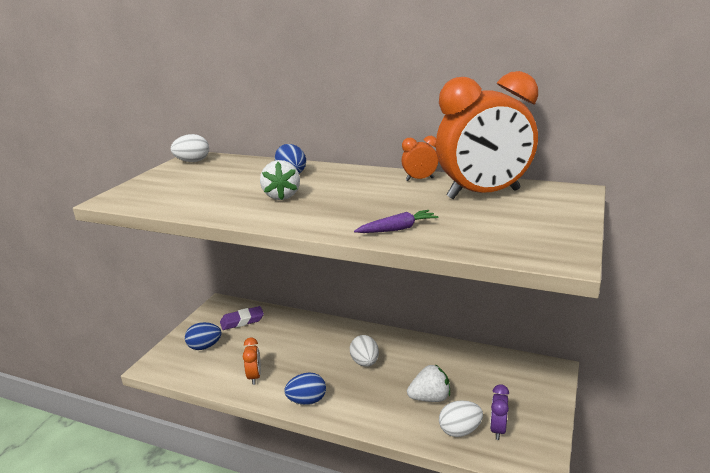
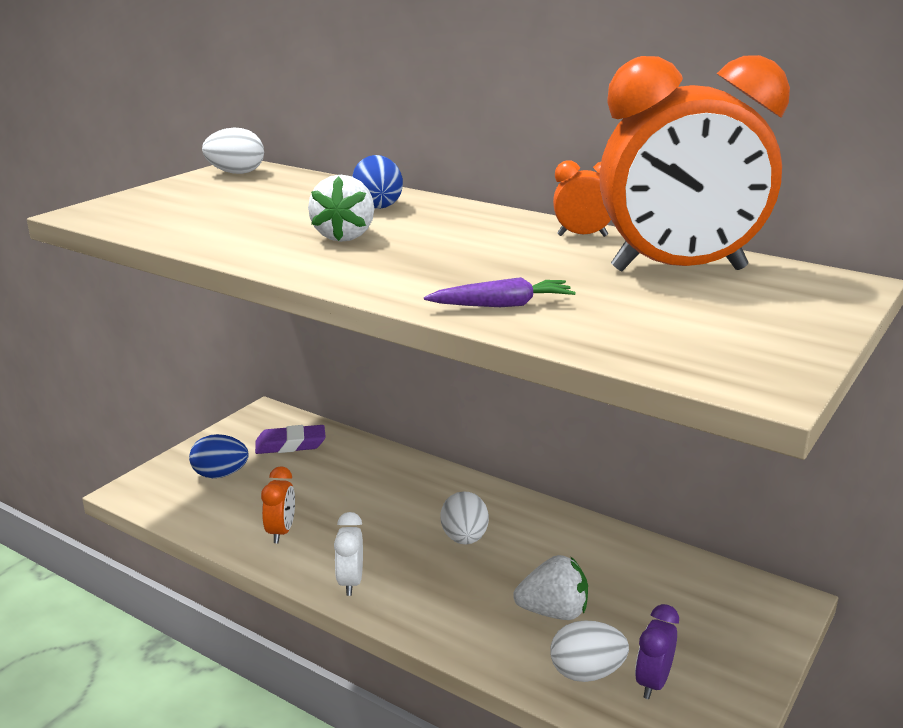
camera: 10 degrees right, 0 degrees up
(307, 401) = (350, 582): blue egg -> white clock

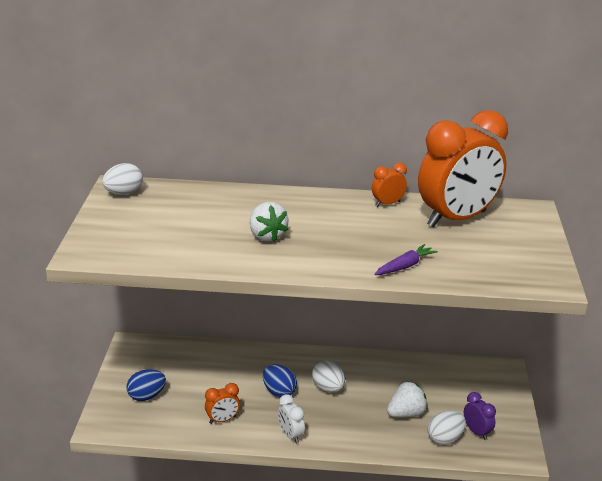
camera: 30 degrees left, 5 degrees up
(281, 532) = (222, 420): orange clock -> orange clock turned 90 degrees clockwise
(290, 444) = (170, 361): purple eraser -> none
(377, 205) = (252, 204): blue egg -> blue egg (279, 392)
(653, 682) = (476, 432): purple clock -> purple clock turned 150 degrees clockwise

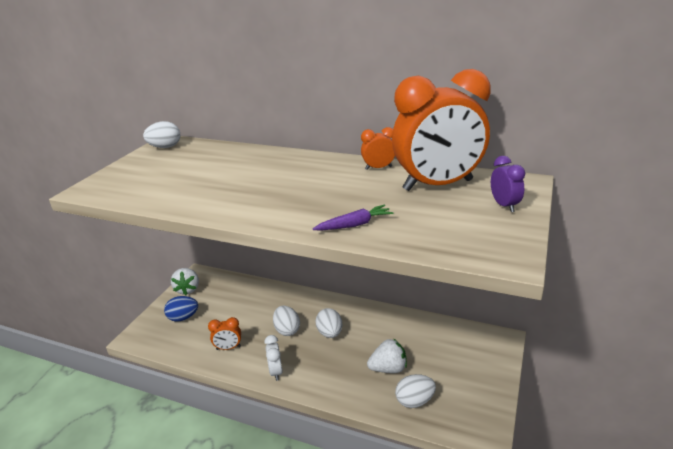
camera: 20 degrees right, 0 degrees up
(266, 236) = (247, 187): white strawberry -> white strawberry (187, 289)
(279, 392) = (287, 330): blue egg -> white egg
(476, 432) = (449, 399): purple clock -> purple clock (504, 205)

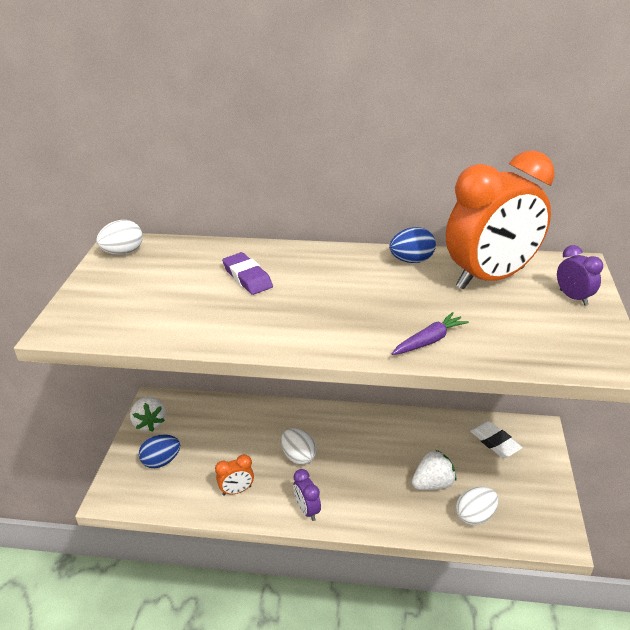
camera: 15 degrees left, 5 degrees up
(241, 169) = (247, 277): none -> purple eraser
(276, 372) = (307, 510): white clock -> purple clock
(330, 333) = (350, 452): white egg -> none
(378, 168) = (411, 260): orange clock -> blue egg
(457, 344) = (495, 442): none -> white eraser

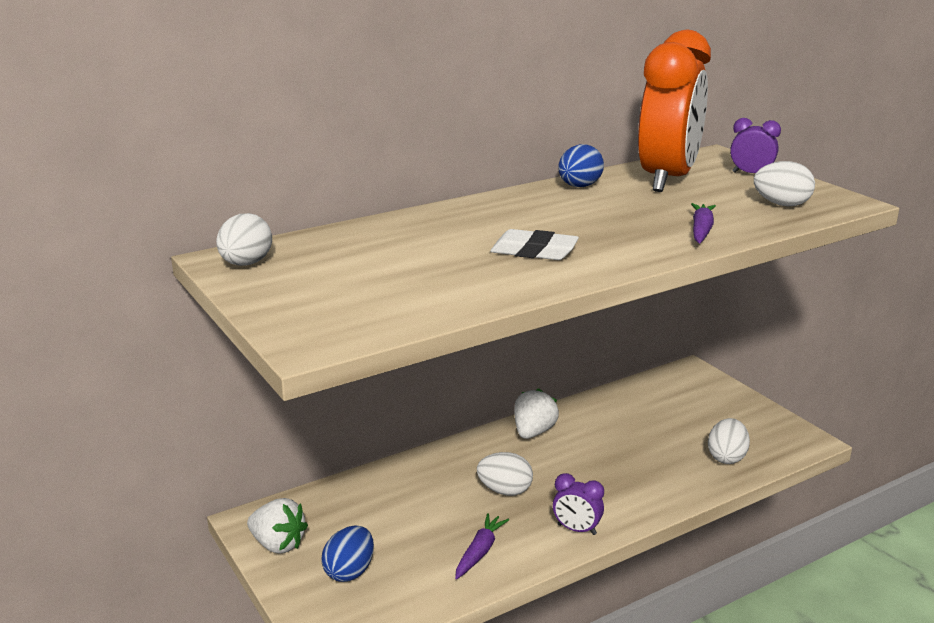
camera: 40 degrees left, 10 degrees down
(237, 490) = (479, 552): orange clock -> purple carrot
(247, 277) = (444, 241): purple eraser -> none
(433, 484) = (660, 451): white strawberry -> white strawberry (533, 432)
(495, 442) = (669, 395): white eraser -> white eraser (534, 251)
(543, 341) = (781, 204): none -> white egg

